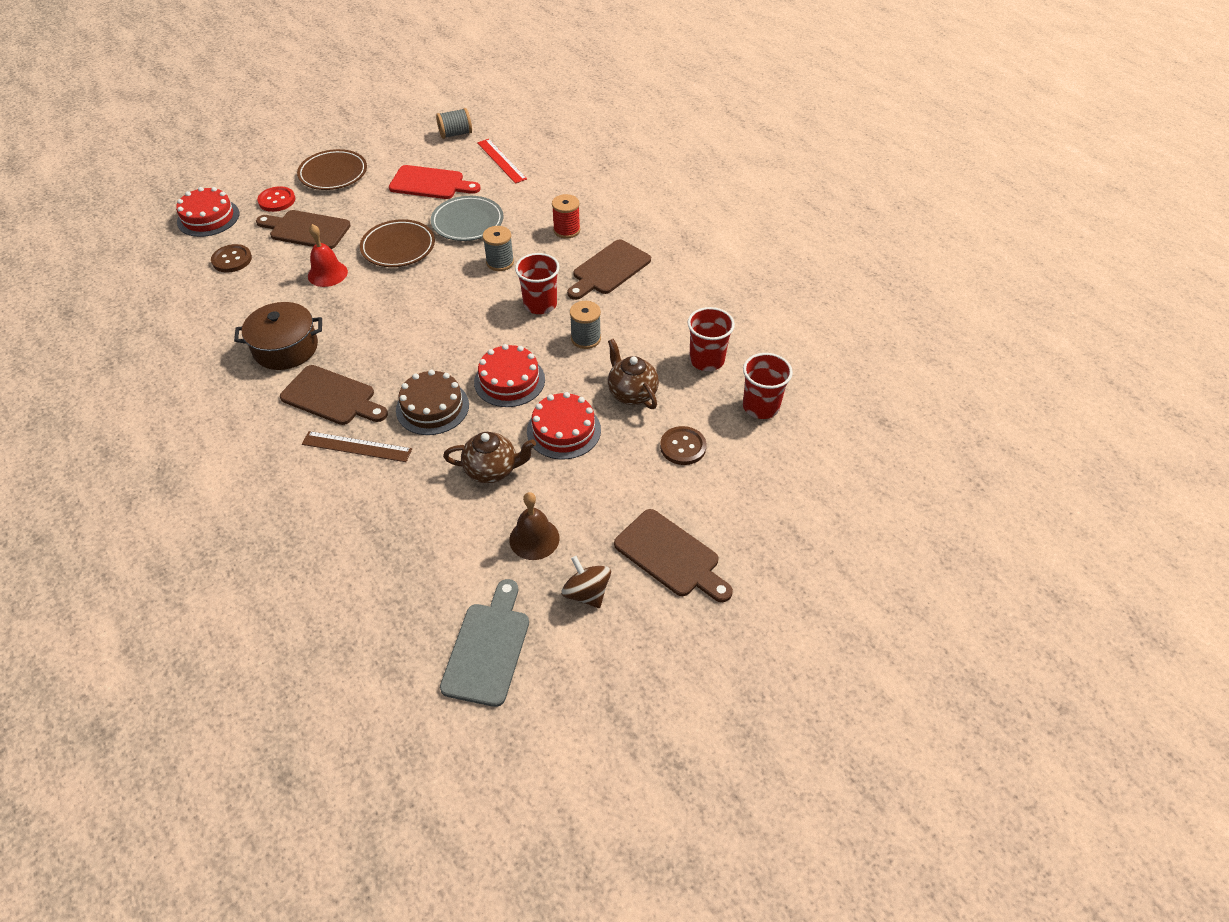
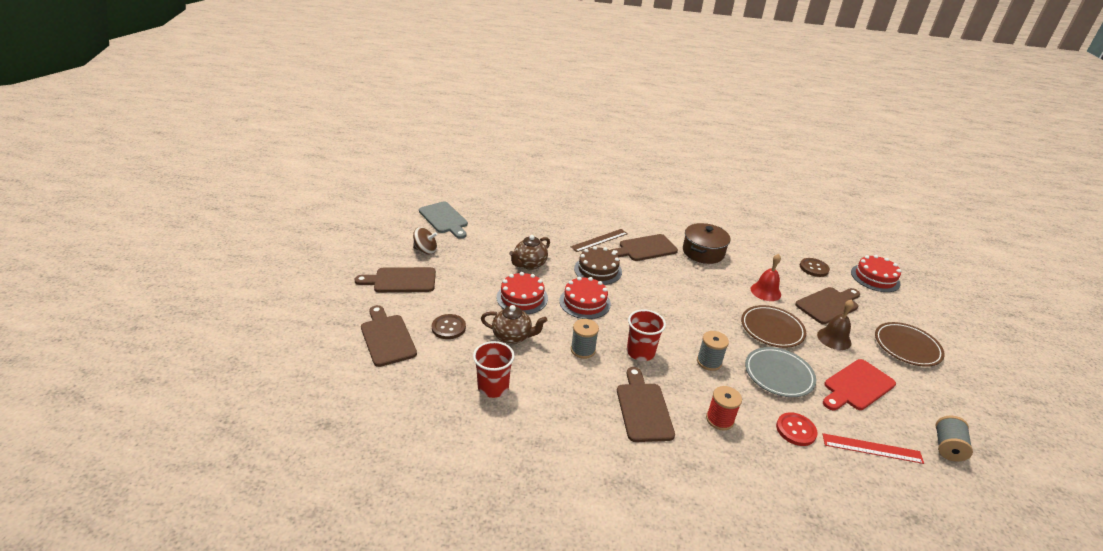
camera: 130 degrees right, 15 degrees down
(277, 200) = (880, 309): red button -> red button (796, 430)
(534, 538) = (473, 254): brown bell -> brown bell (834, 338)
(758, 478) = (387, 338): none -> brown cutting board
(761, 406) = (424, 379): red cup -> none

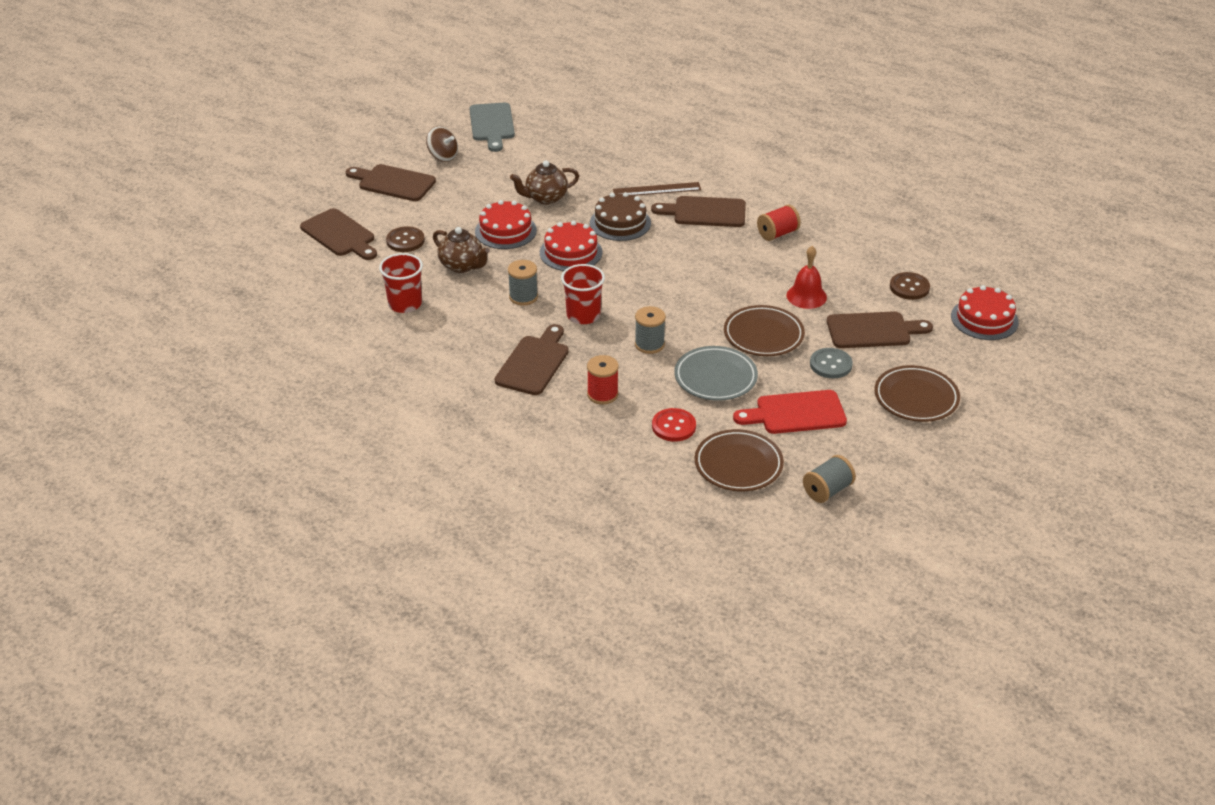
camera: 30 degrees right, 5 degrees up
(387, 338) = (340, 235): brown cutting board -> brown cutting board turned 135 degrees clockwise
(703, 252) = (777, 234): brown pot -> red spool
(834, 338) = (830, 364): brown bell -> grey button
(872, 448) = (738, 465): red ruler -> brown plate

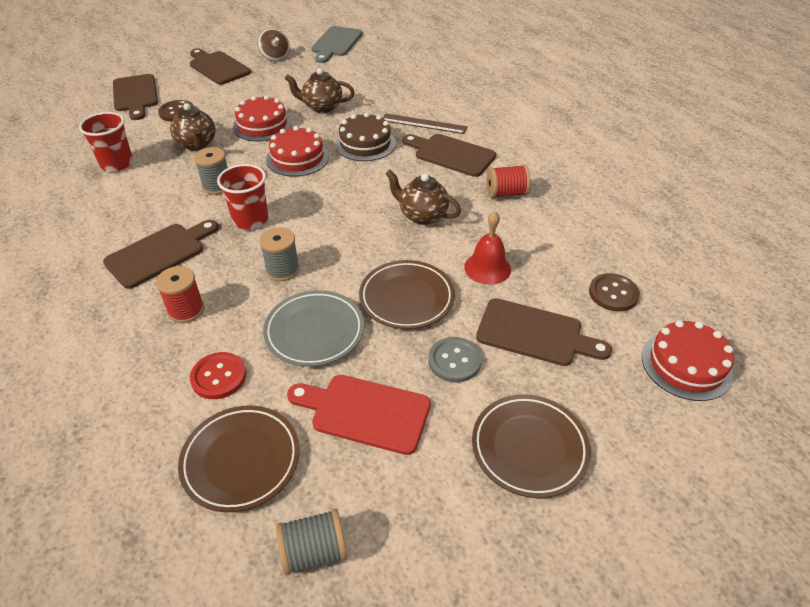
camera: 25 degrees right, 5 degrees up
(724, 271) = (422, 215): none -> brown teapot

